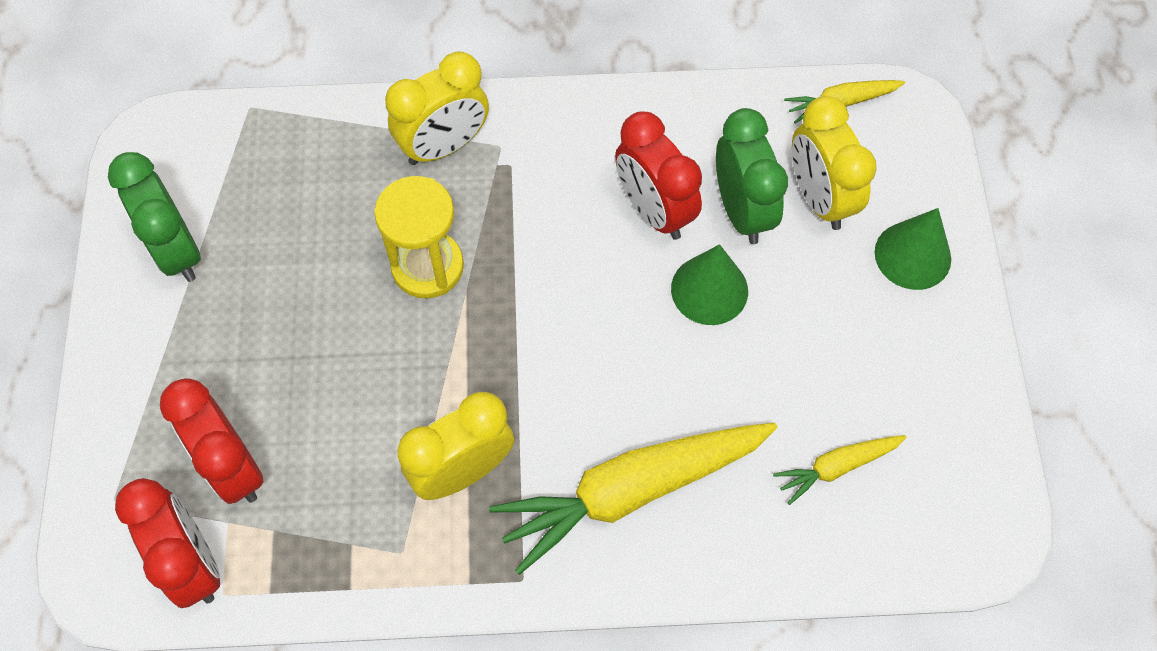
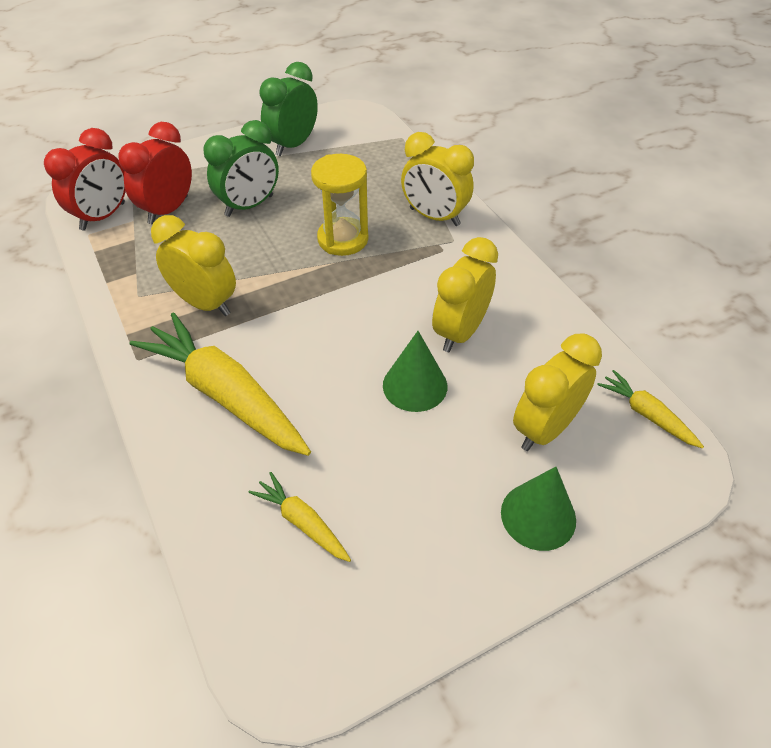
camera: 65 degrees right, 15 degrees down
(654, 210) = (460, 332): red clock -> yellow clock
(742, 211) = (496, 382): green clock -> green clock (249, 206)

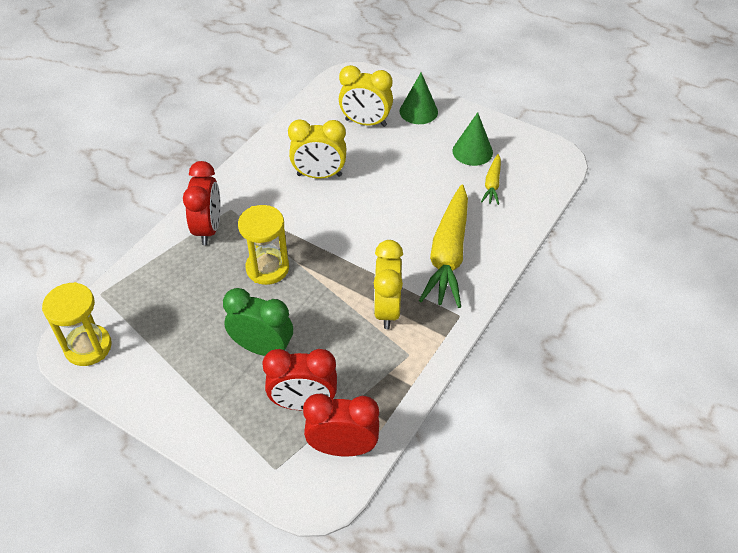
camera: 120 degrees left, 0 degrees up
(293, 145) = (152, 367): green clock -> none
(347, 121) = (88, 347): none -> yellow hourglass
(415, 385) = (375, 178): green cone -> green cone (472, 151)
(434, 217) = (208, 229): yellow clock -> red clock
(646, 414) = (328, 92): yellow carrot -> none

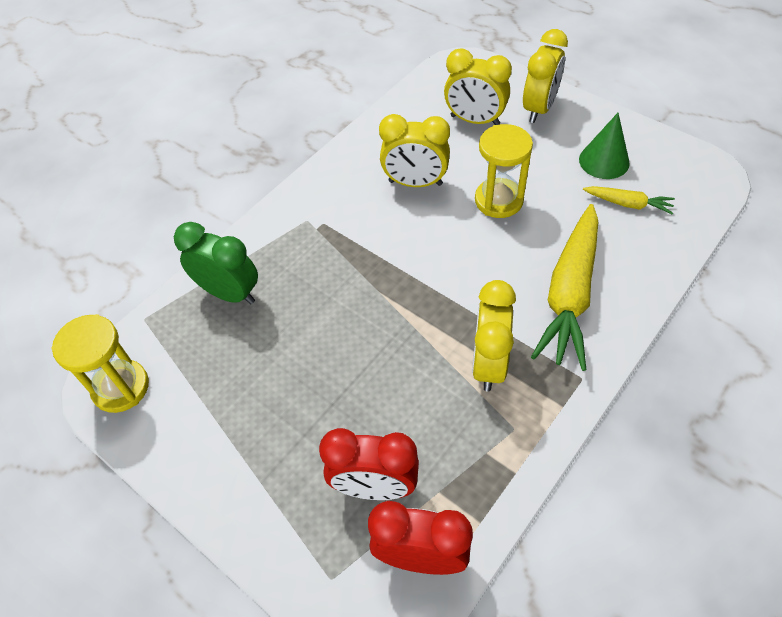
camera: 10 degrees right, 5 degrees up
(208, 229) = (279, 244): red clock -> none
(262, 348) = (329, 405): green clock -> green clock (229, 293)
(267, 268) = (344, 298): yellow hourglass -> yellow hourglass (498, 200)
(418, 111) = (539, 109): green cone -> yellow clock
(492, 184) = (628, 204): yellow carrot -> yellow carrot turned 90 degrees counterclockwise

